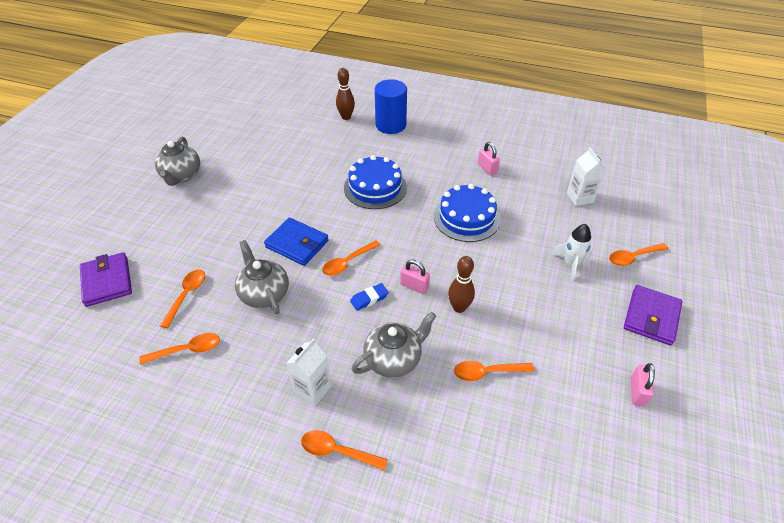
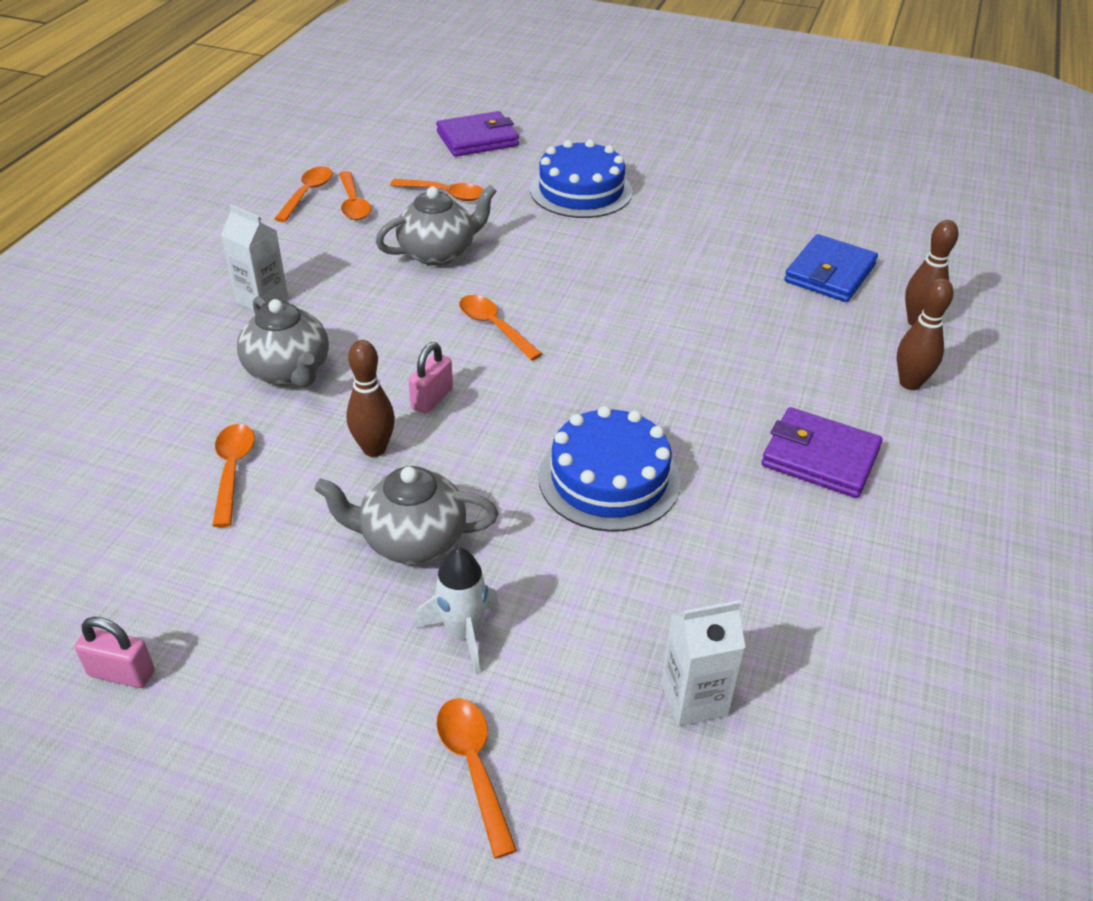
camera: 90 degrees right, 5 degrees down
(181, 175) = (694, 166): grey teapot -> grey teapot (411, 540)
(297, 244) = (540, 276): blue wallet -> blue wallet (830, 273)
(337, 451) = (163, 321): orange spoon -> orange spoon (307, 194)
(369, 299) = (412, 349): blue eraser -> none
(375, 187) = (691, 358): blue cake -> blue cake (581, 191)
(390, 125) = (910, 383): blue cylinder -> brown bowling pin
(487, 168) = (783, 529): pink padlock -> none
(651, 317) = (287, 752): purple wallet -> purple wallet (820, 457)

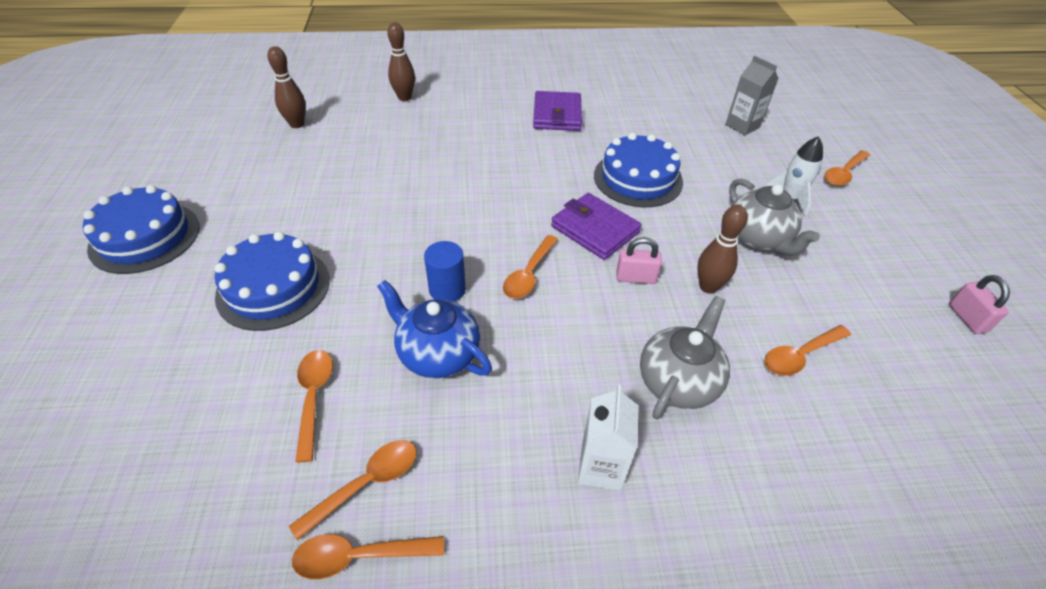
camera: 115 degrees left, 5 degrees up
(438, 253) = (437, 354): grey teapot -> blue teapot
(477, 139) = (154, 422): purple wallet -> purple wallet (594, 229)
(511, 274) = (447, 289): none -> blue cylinder
(691, 142) = (145, 237): none -> blue cake
(694, 699) = (742, 126): white carton -> grey carton
(830, 273) = (362, 133): blue wallet -> none
(910, 383) = (469, 95): brown bowling pin -> brown bowling pin (297, 124)

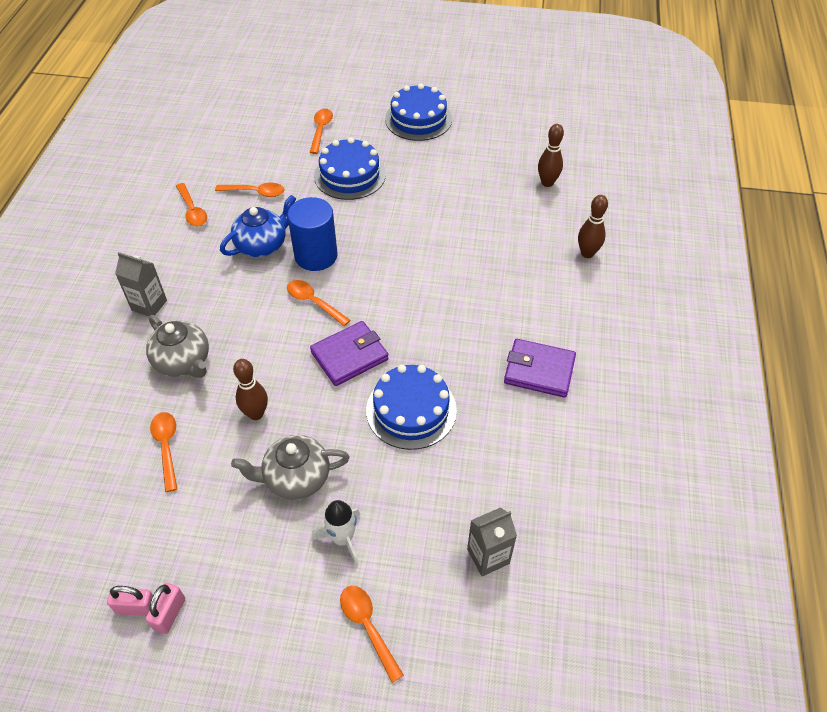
camera: 105 degrees right, 5 degrees up
(359, 556) = (157, 207): orange spoon -> orange spoon (321, 130)
(447, 289) = (316, 256): blue cylinder -> blue cylinder, size x1.63
(601, 467) = (149, 305): white carton -> grey carton
(635, 278) = (285, 367): pink padlock -> pink padlock (170, 614)

